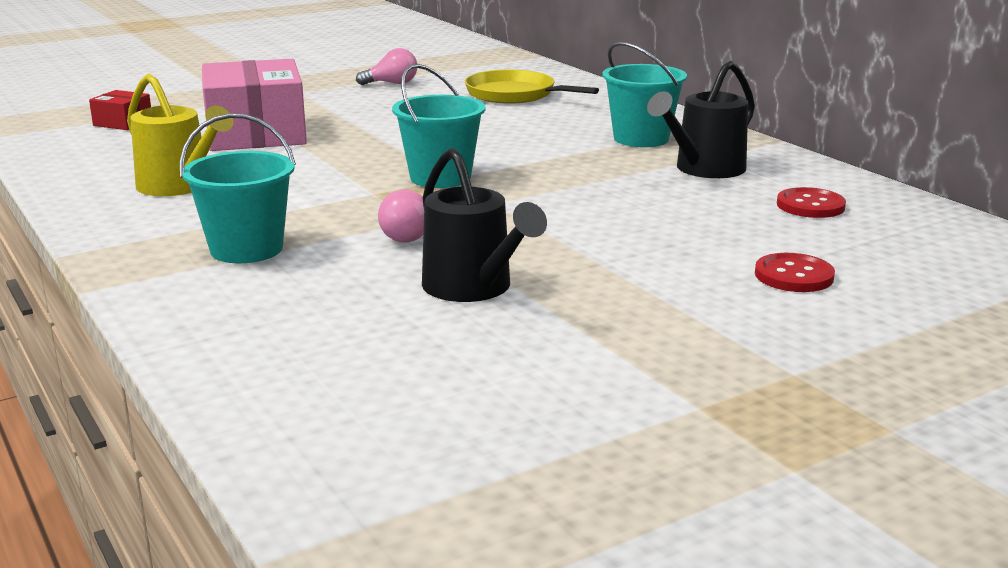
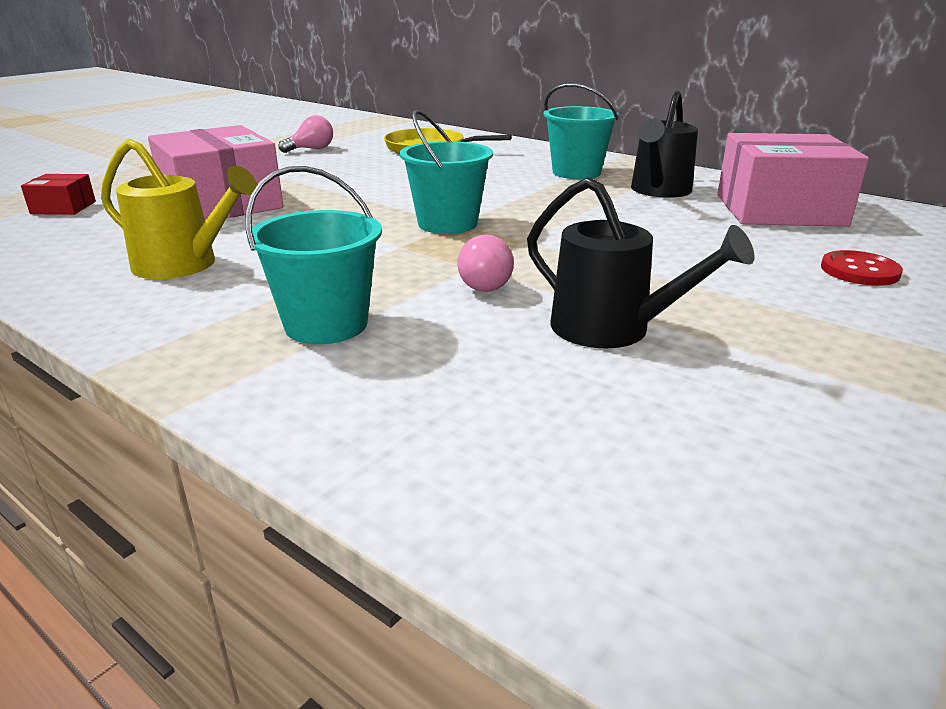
camera: 20 degrees left, 5 degrees up
(810, 205) = (779, 210): red button -> pink box

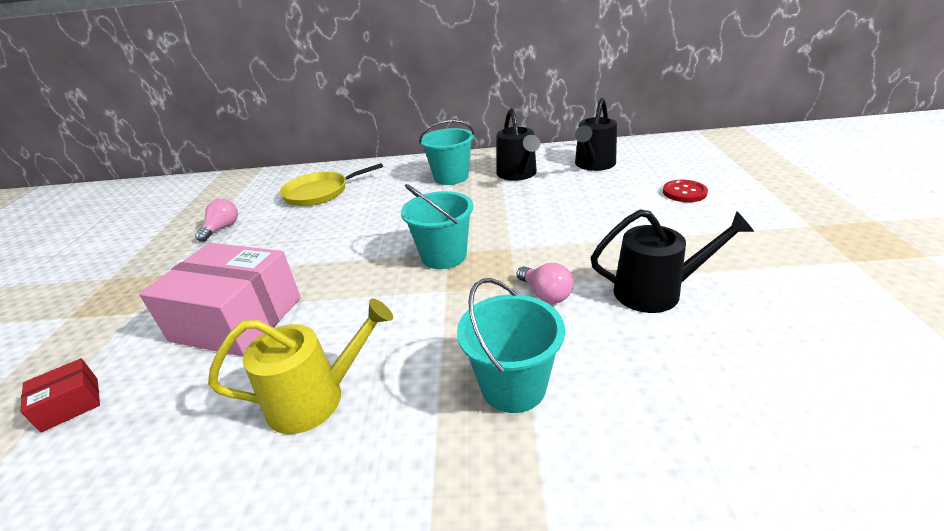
camera: 35 degrees left, 5 degrees up
(779, 210) = (593, 164): pink box -> black watering can

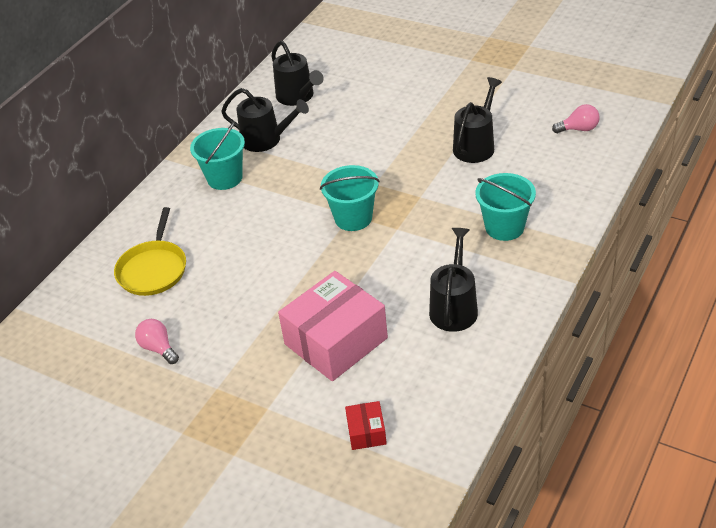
camera: 60 degrees left, 10 degrees up
(315, 398) = (454, 307): yellow watering can -> black watering can
(545, 294) = (441, 187): pink light bulb -> pink light bulb (578, 129)
(684, 192) = (387, 80): red button -> none

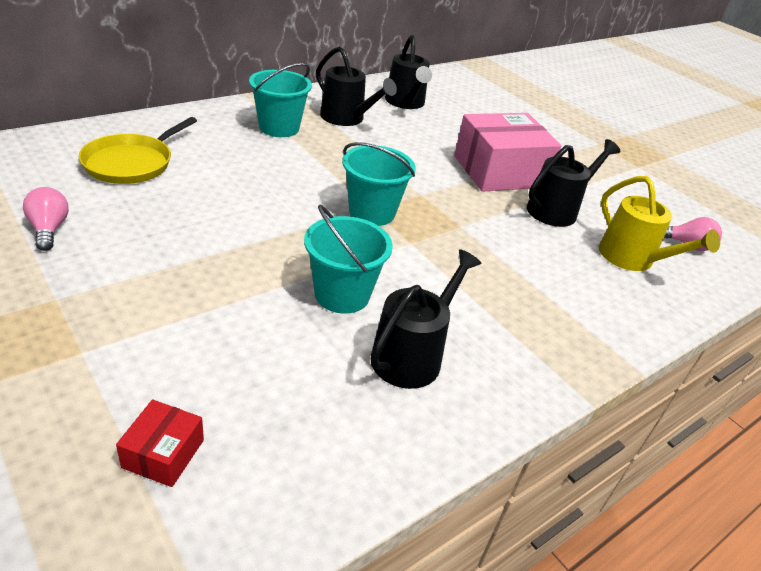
camera: 15 degrees right, 5 degrees down
(336, 341) = (237, 320): pink box -> pink box (499, 171)
(504, 227) = (538, 298): turquoise bucket -> turquoise bucket (342, 294)
(547, 162) = (632, 259): none -> yellow watering can

